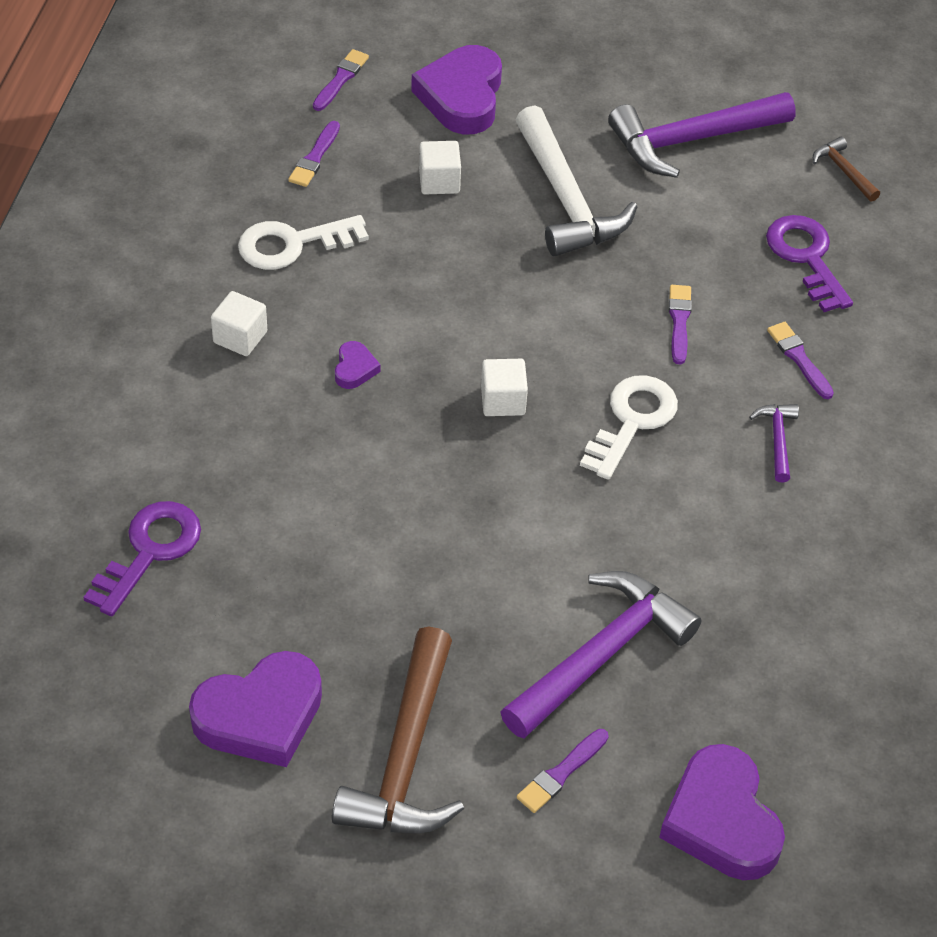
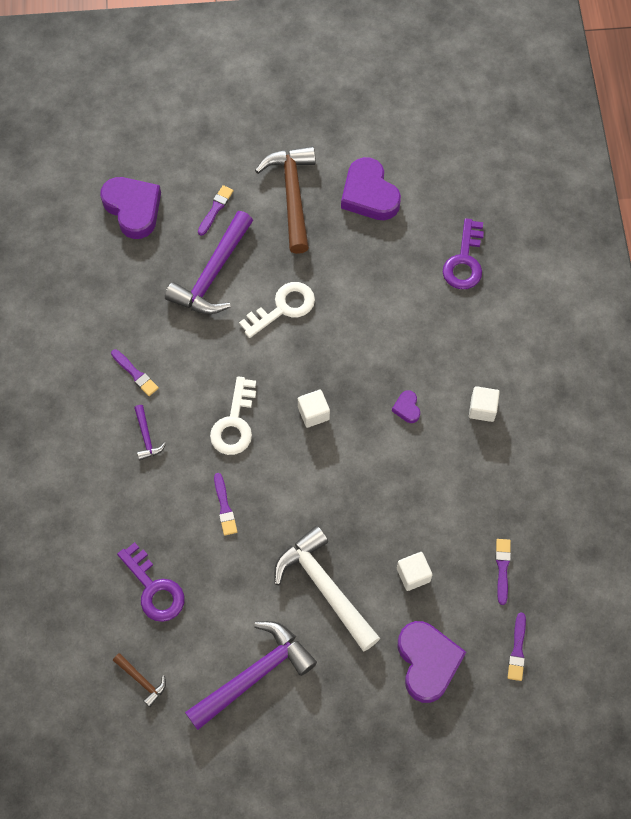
camera: 165 degrees right, 15 degrees up
(260, 715) = (369, 194): purple heart -> purple heart turned 75 degrees counterclockwise
(293, 244) = (483, 489): white key -> white key (283, 308)
(799, 358) = (144, 502): purple brush -> purple brush (135, 374)

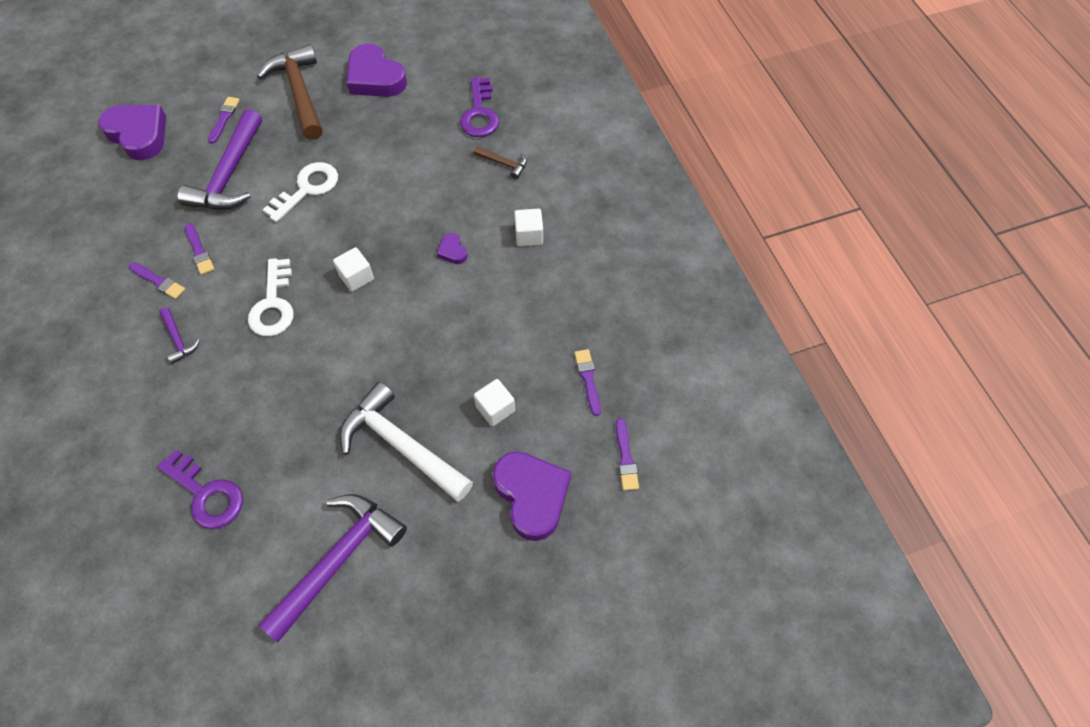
camera: 15 degrees left, 5 degrees down
(142, 681) = (204, 602): brown hammer -> brown hammer (504, 164)
(224, 507) = (275, 389): purple brush -> purple brush (199, 251)

